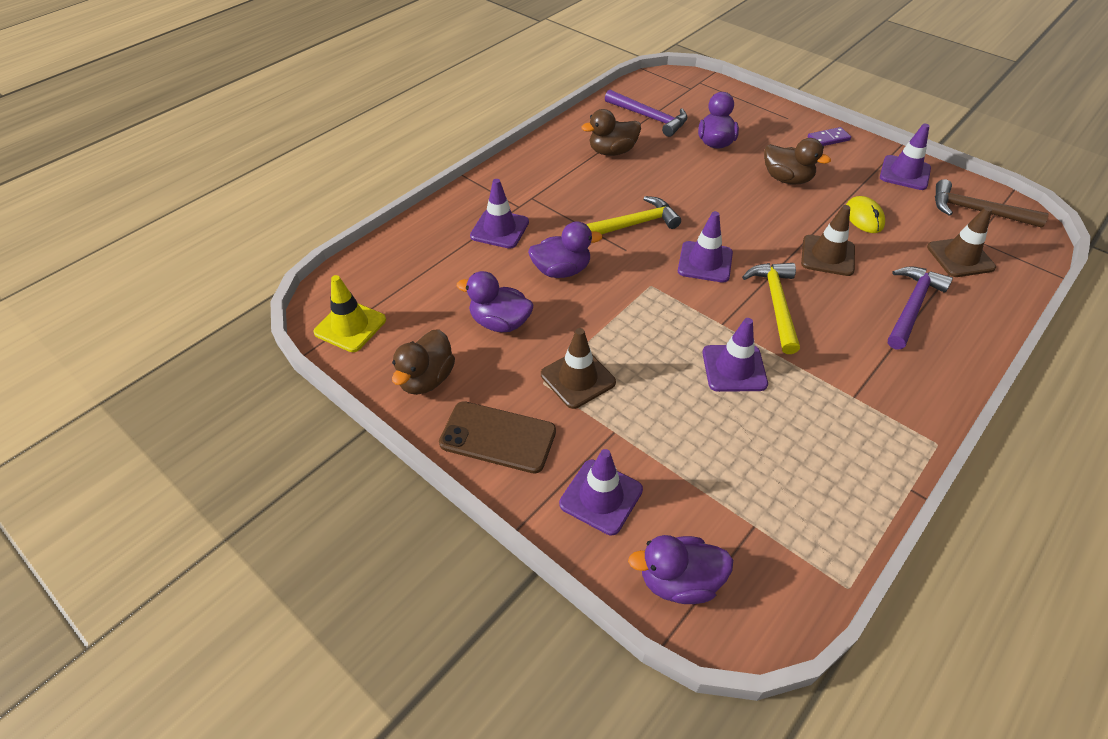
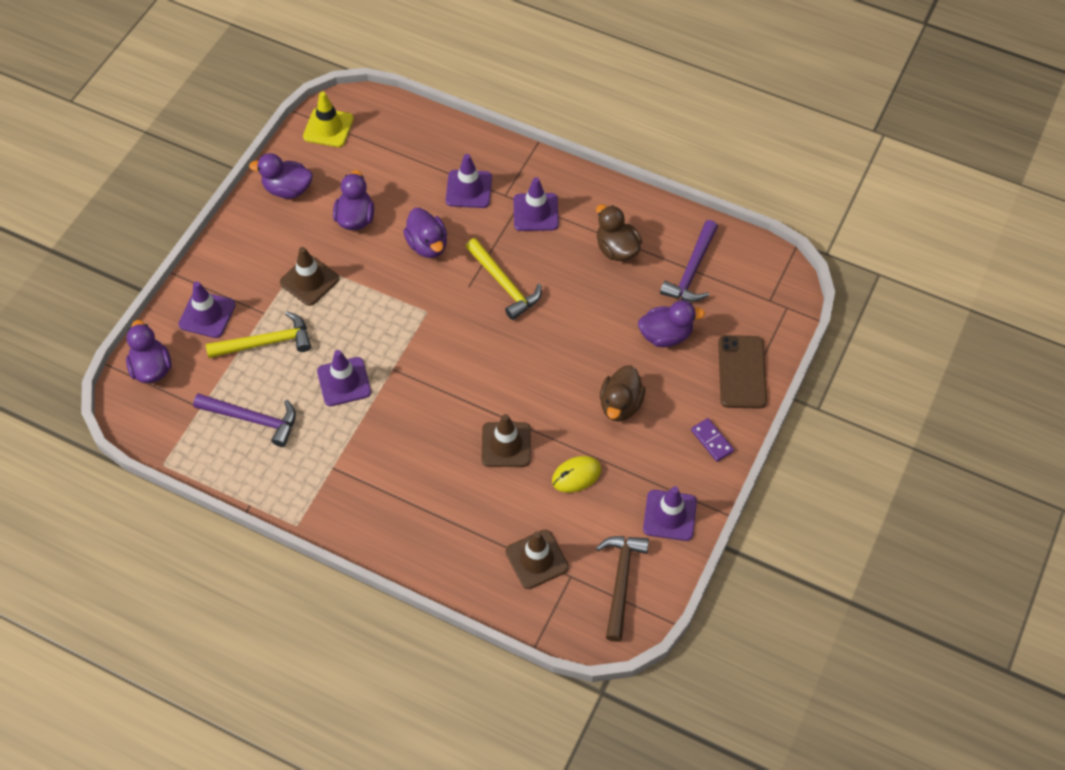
camera: 75 degrees right, 10 degrees up
(426, 379) = (287, 189): brown duck -> purple duck
(498, 437) = (244, 245): brown phone -> brown phone (742, 372)
(705, 262) = (468, 347): purple traffic cone -> purple traffic cone (535, 212)
(776, 304) = (428, 406): yellow hammer -> yellow hammer (267, 342)
(912, 306) = (453, 514): purple hammer -> purple hammer (253, 419)

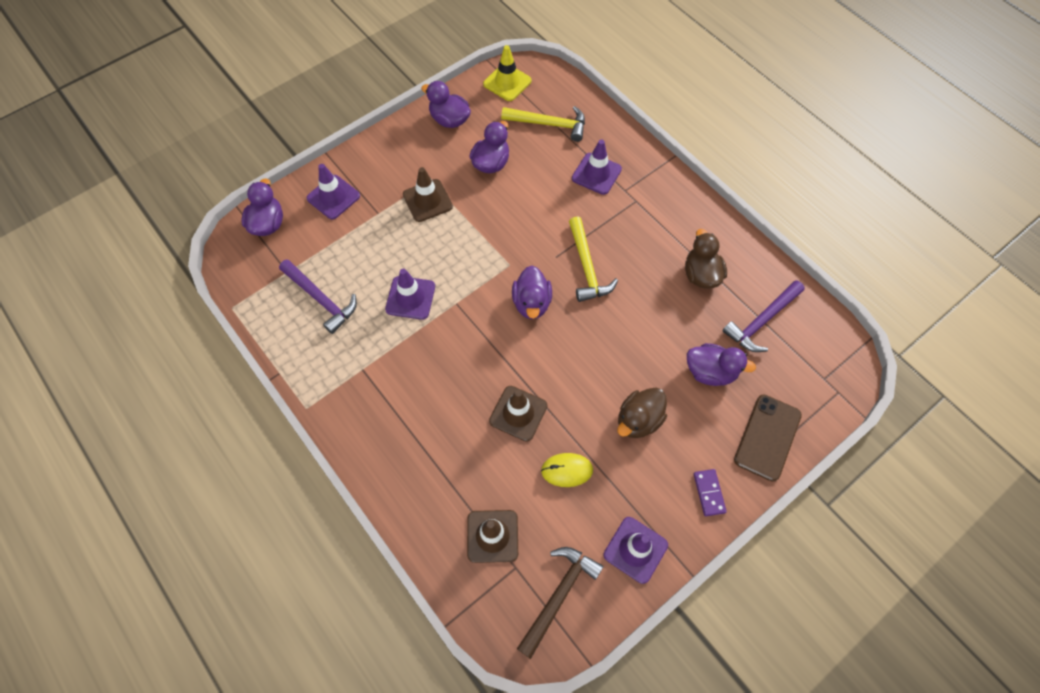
camera: 25 degrees right, 5 degrees up
(267, 342) = (367, 239): yellow hammer -> yellow hammer (550, 124)
(427, 245) = (538, 208): purple duck -> purple duck (531, 303)
(535, 212) = (644, 215): purple traffic cone -> none

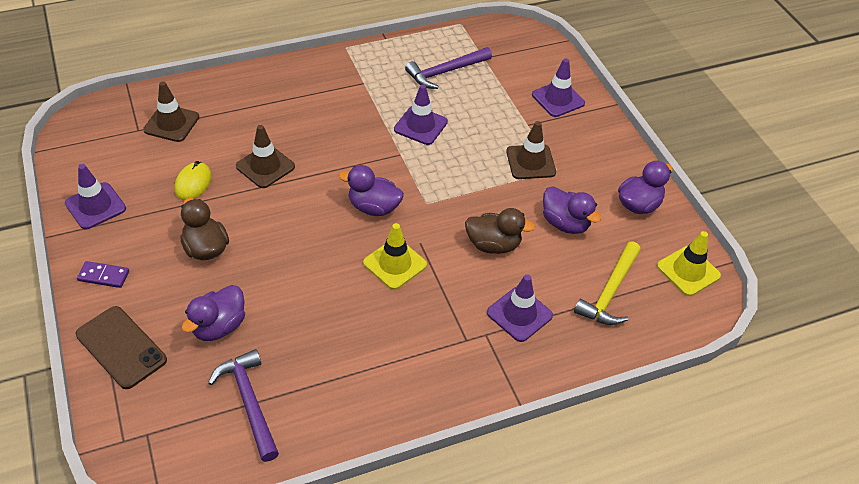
camera: 105 degrees right, 15 degrees down
(268, 224) = (541, 55): purple duck -> none
(559, 595) = (98, 149): brown hammer -> none
(587, 267) = (395, 264): yellow hammer -> yellow traffic cone
(701, 274) = (338, 366): brown duck -> brown duck (493, 245)

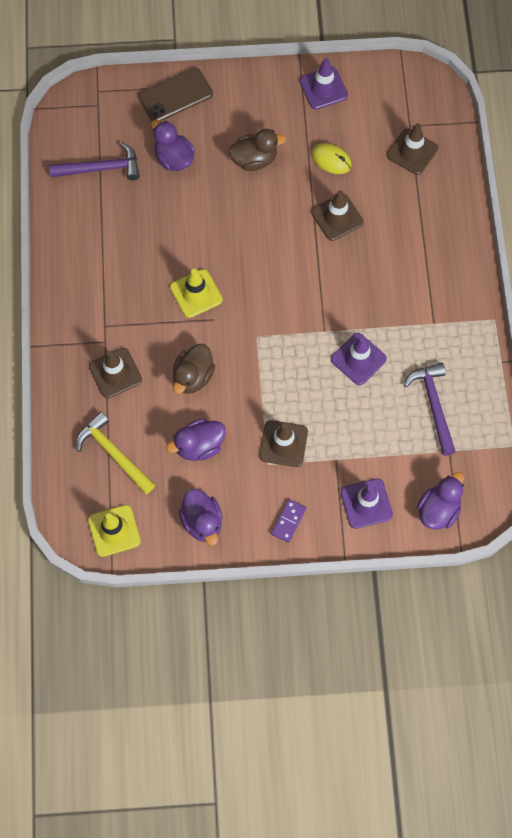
camera: 110 degrees right, 20 degrees up
(103, 276) = (246, 89): purple domino -> purple domino (288, 521)
(373, 207) = (263, 292): purple duck -> purple duck (438, 510)
(519, 314) = (115, 373): purple traffic cone -> brown traffic cone

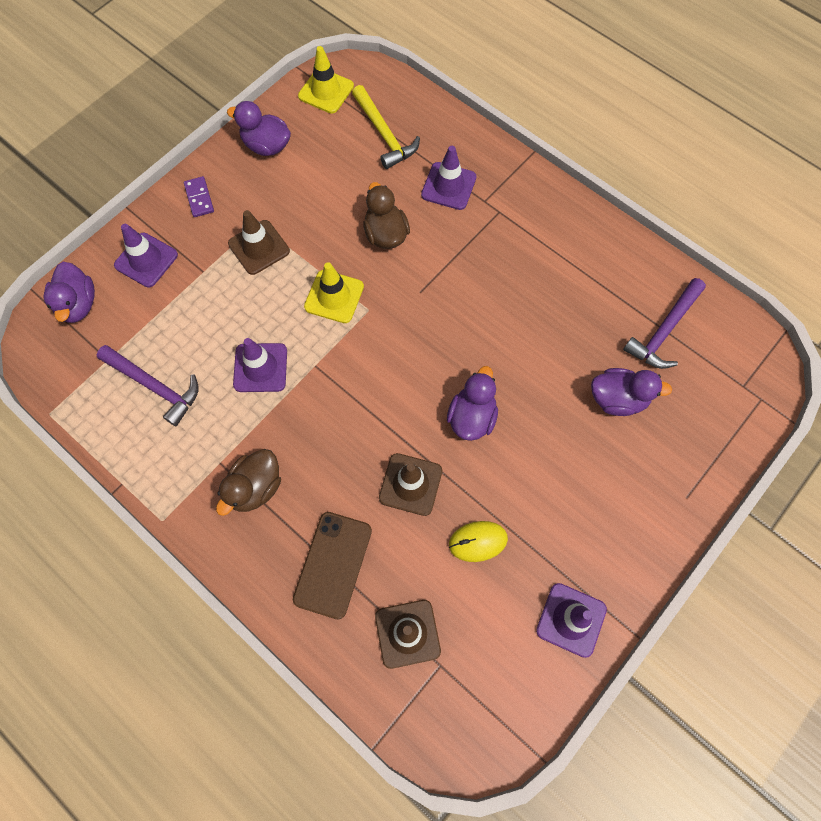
camera: 135 degrees right, 0 degrees up
(113, 453) = (384, 135): yellow hammer -> yellow hammer turned 60 degrees clockwise
(115, 373) = (448, 186): brown traffic cone -> purple traffic cone
(175, 95) = (693, 464): brown phone -> brown phone (333, 564)
(196, 293) = (458, 299): yellow traffic cone -> yellow traffic cone (334, 297)
(199, 446) = (325, 191): purple duck -> purple duck (472, 417)
(254, 160) = (548, 469): brown duck -> brown duck (255, 488)

